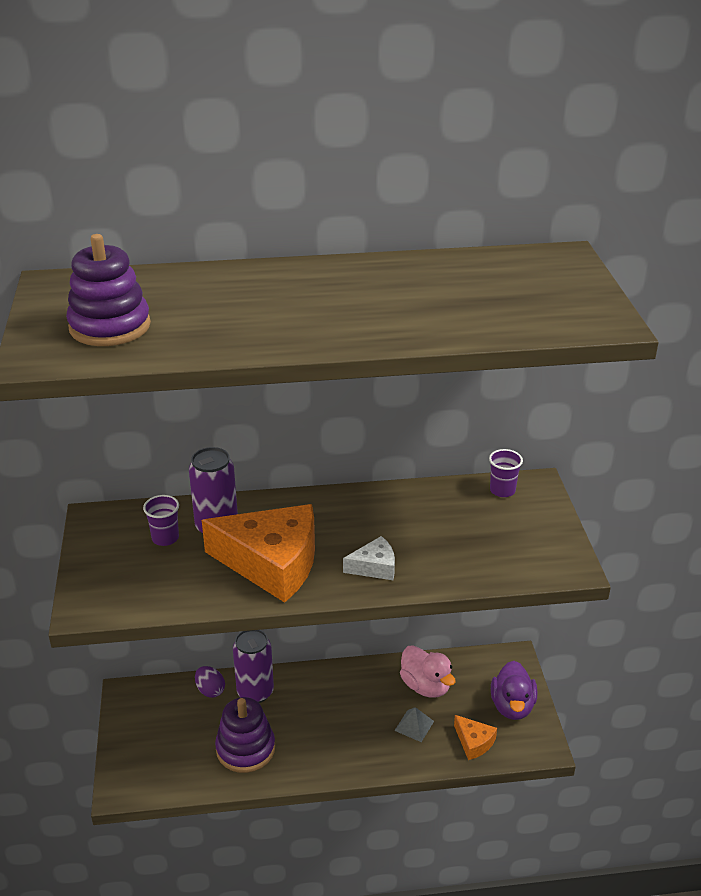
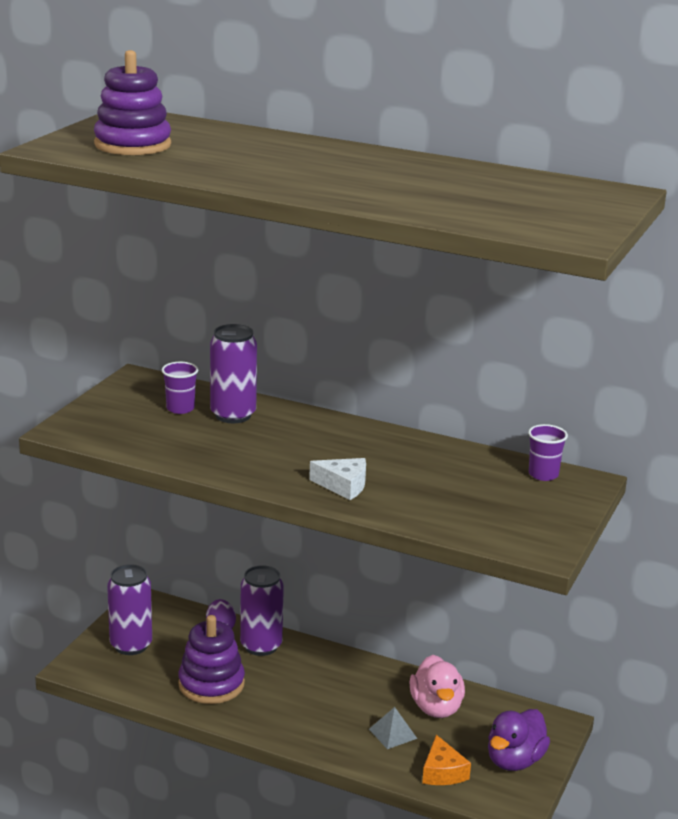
camera: 30 degrees right, 10 degrees down
(150, 743) = (131, 645): none -> purple can
(272, 563) = (252, 453): orange cheese -> none

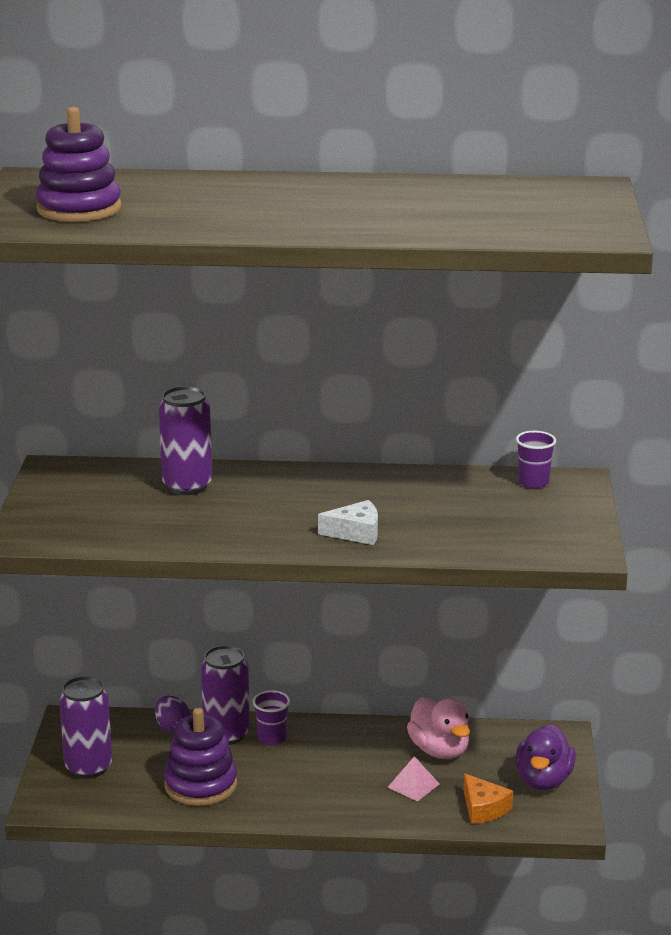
camera: 20 degrees left, 0 degrees up
(180, 408) = (126, 490): purple cup -> purple cup (272, 738)
(392, 733) = (413, 785): grey pyramid -> pink pyramid

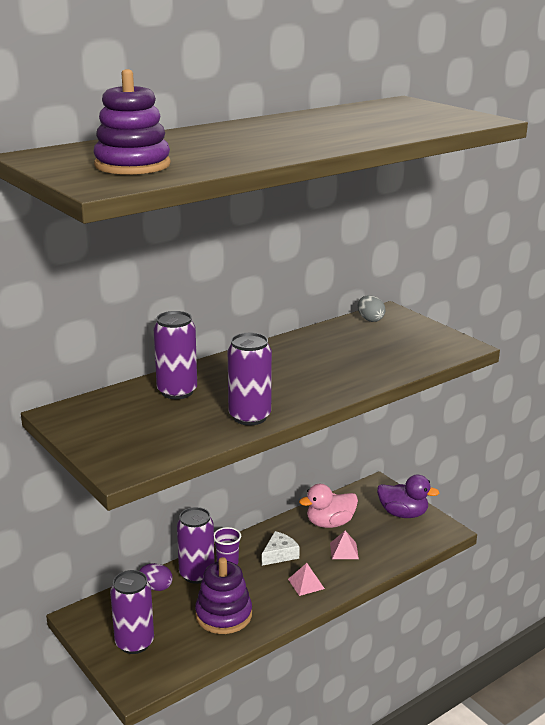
camera: 40 degrees left, 0 degrees up
(210, 536) = (249, 417): none -> purple can
(323, 797) = (306, 583): none -> pink pyramid
(356, 532) = (330, 381): white cheese -> white cheese (279, 554)
(439, 750) = (330, 523): pink duck -> pink duck turned 135 degrees clockwise
(483, 808) = (396, 545): orange cheese -> none
(533, 482) = (370, 319): purple cup -> grey egg
(543, 780) = (403, 514): purple duck -> purple duck turned 45 degrees counterclockwise

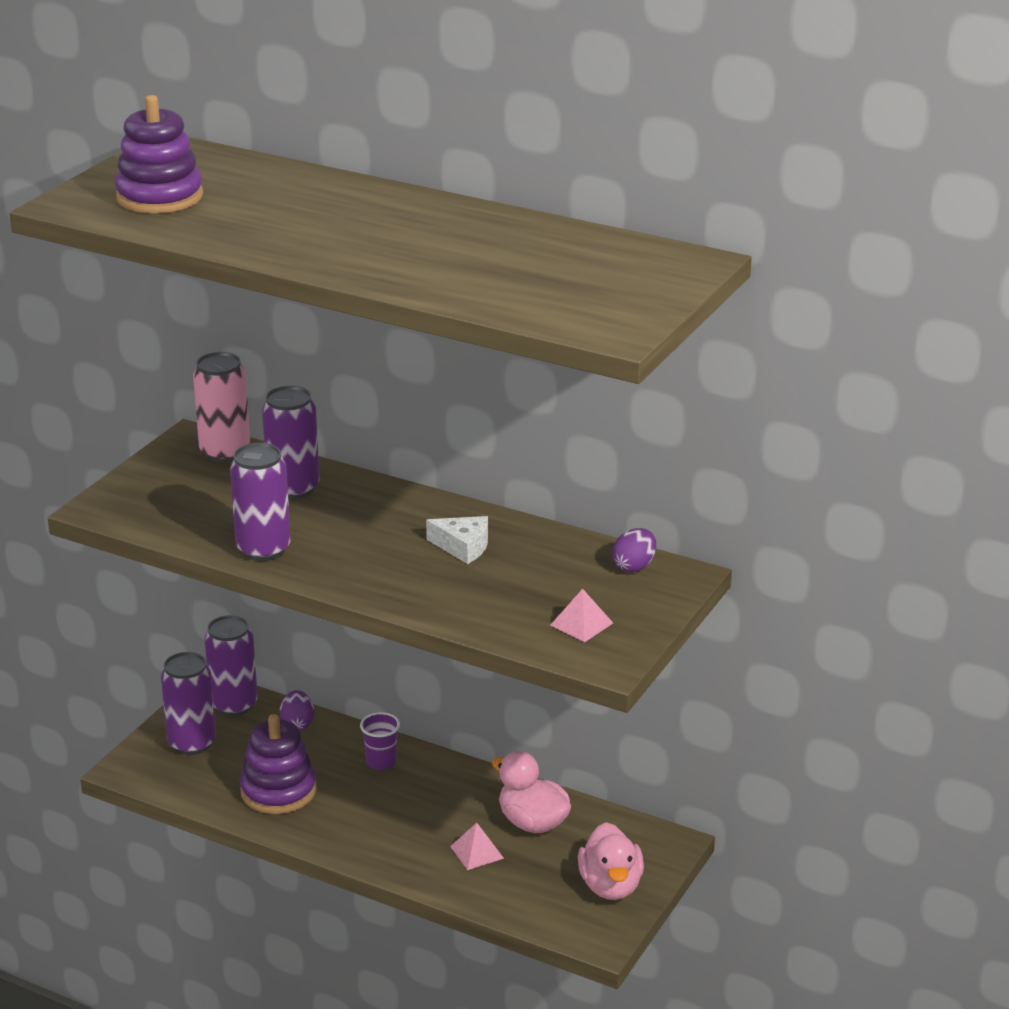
camera: 65 degrees right, 5 degrees up
(96, 405) = (225, 452): none -> pink can
(197, 574) = (341, 746): purple can -> purple can (234, 705)
(279, 554) = (428, 799): white cheese -> white cheese (463, 547)
(306, 583) = (381, 838): pink pyramid -> pink pyramid (581, 624)
(370, 319) = (634, 566): grey egg -> purple egg
(403, 514) = (610, 886): purple duck -> pink duck

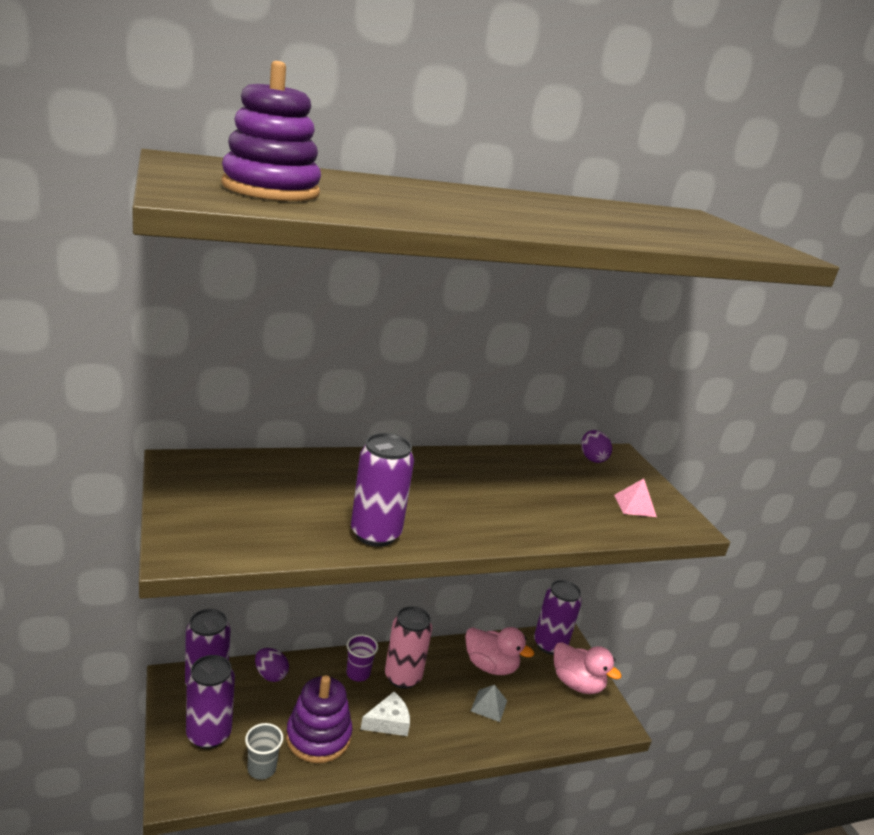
camera: 50 degrees left, 5 degrees down
(203, 788) = (261, 768): none -> grey cup
(225, 452) = (224, 466): pink can -> pink can (403, 677)
(293, 488) = (320, 477): purple can -> purple can (549, 644)
(463, 547) = (493, 480): white cheese -> white cheese (388, 722)
(477, 852) = (489, 705): pink pyramid -> grey pyramid
(532, 823) = (490, 666): pink duck -> pink duck turned 150 degrees counterclockwise

